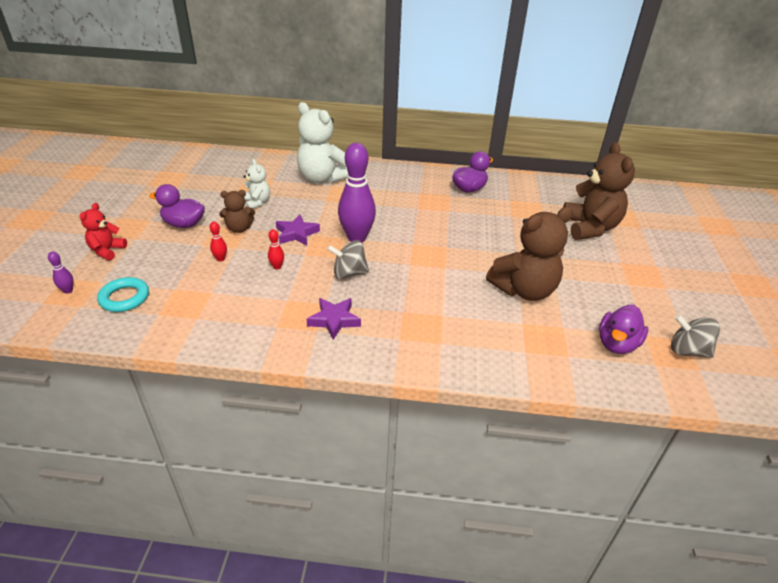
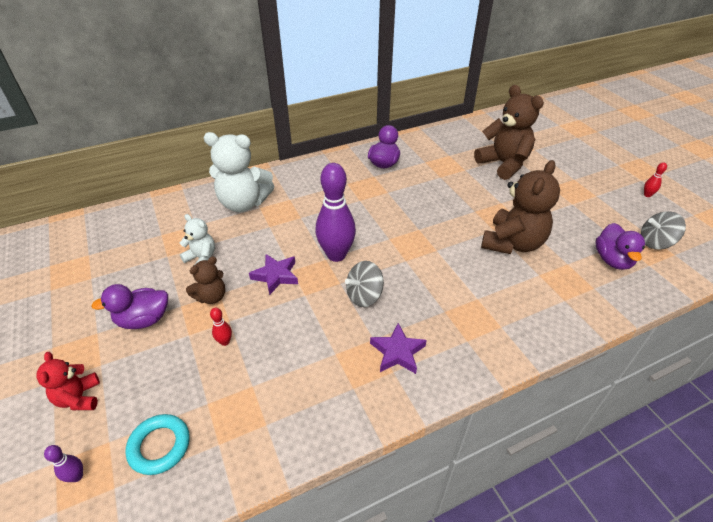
camera: 30 degrees left, 5 degrees up
(277, 267) = (291, 322): red bowling pin -> red bowling pin (647, 195)

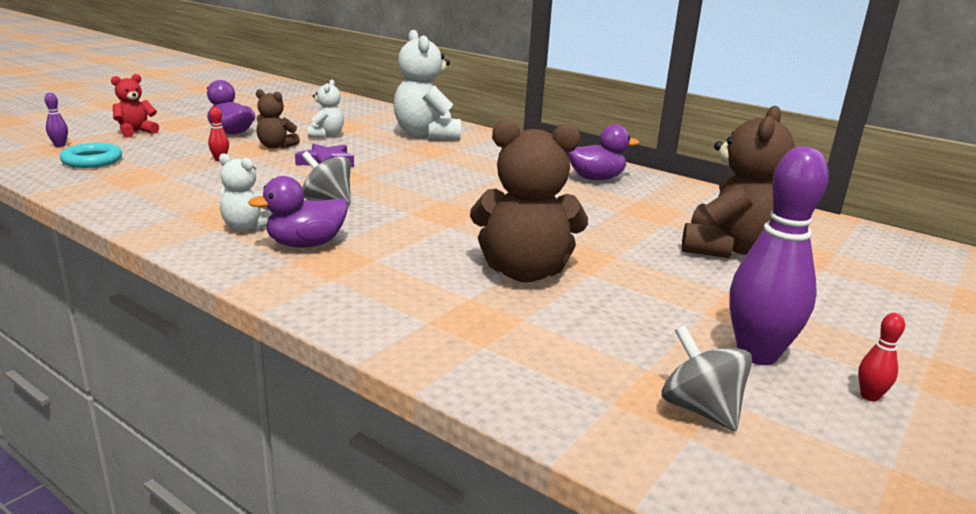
camera: 60 degrees right, 20 degrees down
(336, 255) = (385, 180): purple bowling pin -> purple bowling pin (757, 354)
(397, 352) = (247, 227): purple star -> white teddy bear
(612, 260) = (582, 361): purple duck -> purple duck (306, 244)

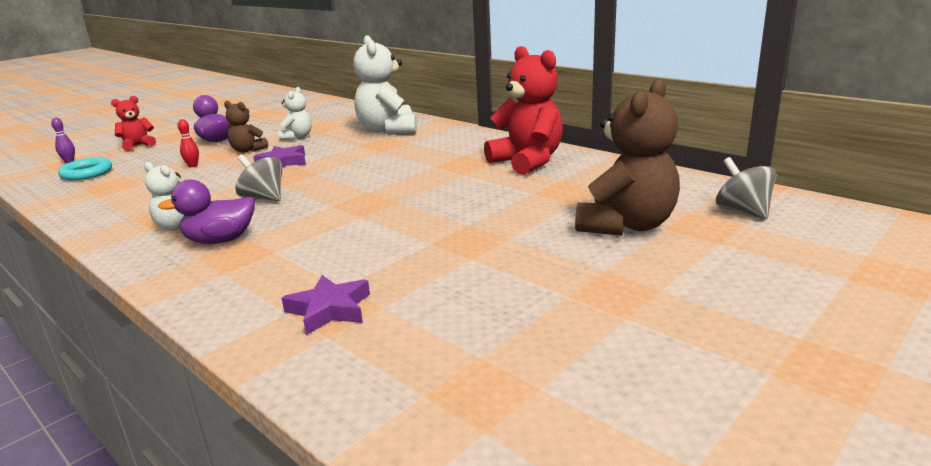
camera: 10 degrees right, 0 degrees up
(470, 320) = (329, 309): none -> purple star
(524, 272) = (407, 259): brown teddy bear -> none
(596, 178) = (527, 162): purple duck -> red teddy bear
(700, 409) = (510, 401): grey spinning top -> grey spinning top (743, 211)
(757, 354) = (603, 339): purple bowling pin -> none
(869, 396) = (707, 384): red bowling pin -> none

